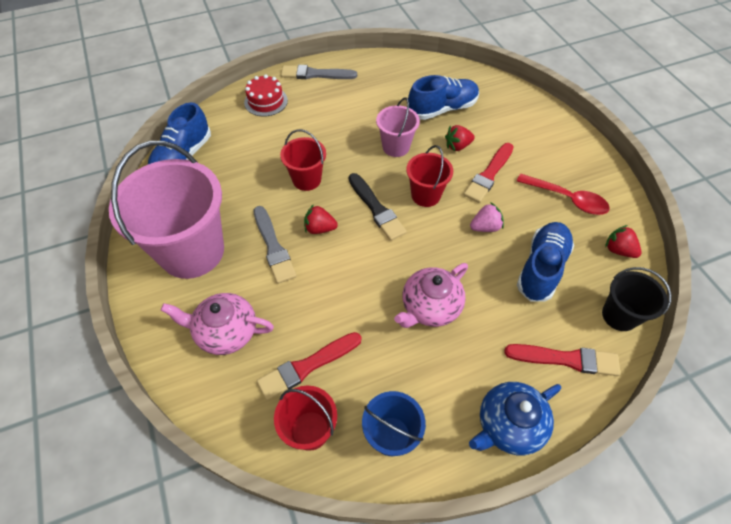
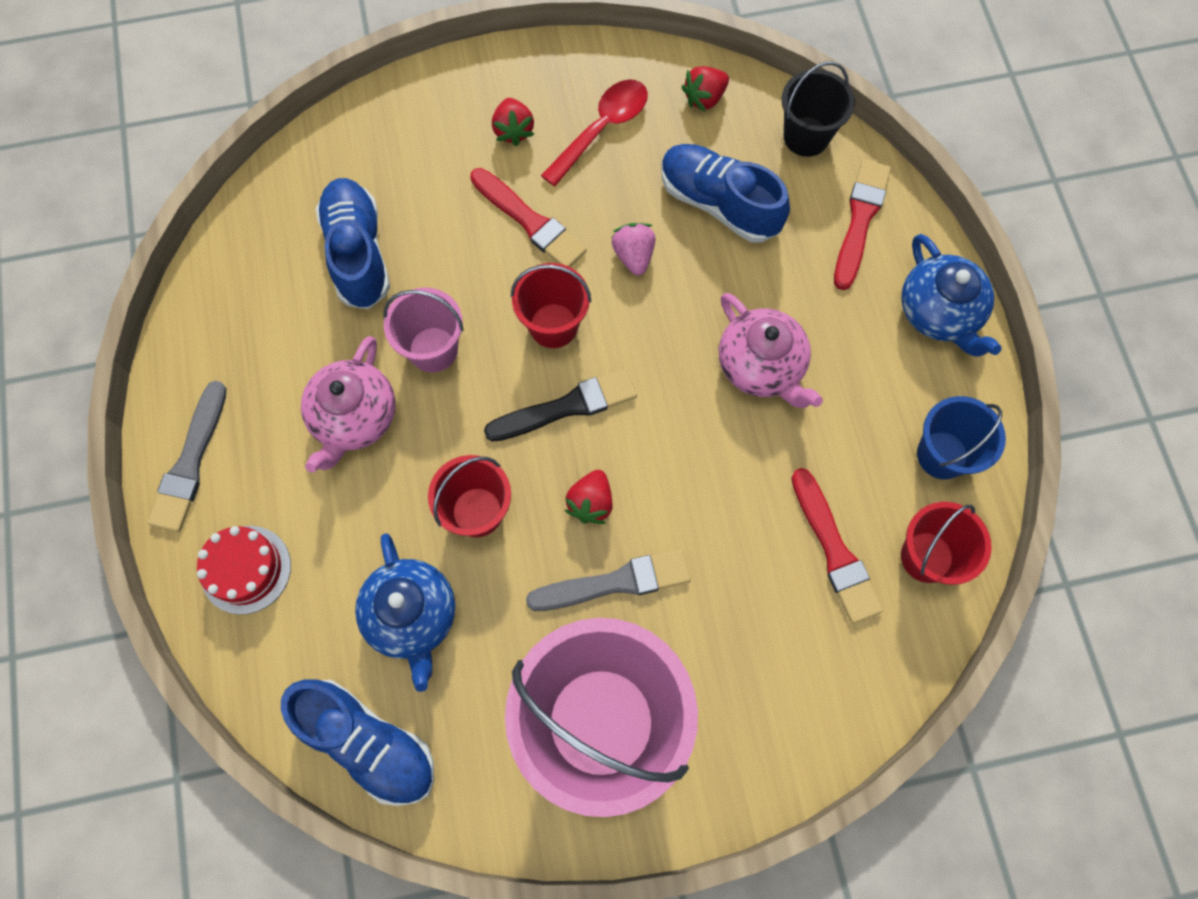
camera: 80 degrees left, 15 degrees up
(225, 332) = (764, 668): pink teapot -> pink teapot (354, 418)
(247, 163) = (412, 616): none -> blue teapot
(457, 146) = (455, 251): red strawberry -> red strawberry (513, 130)

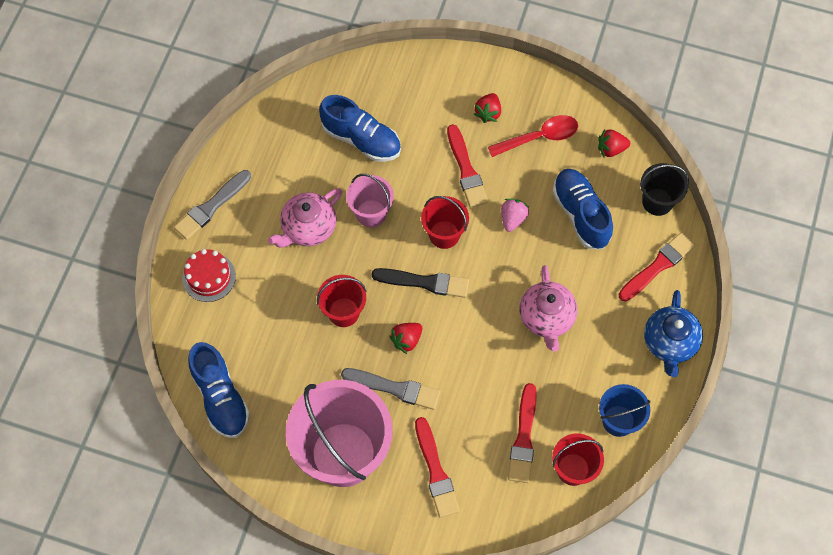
camera: 30 degrees right, 5 degrees down
(358, 253) = (361, 139): blue shoe -> blue shoe turned 105 degrees clockwise
(412, 616) = (279, 347): blue teapot -> none
(745, 669) = (435, 471): none -> red brush

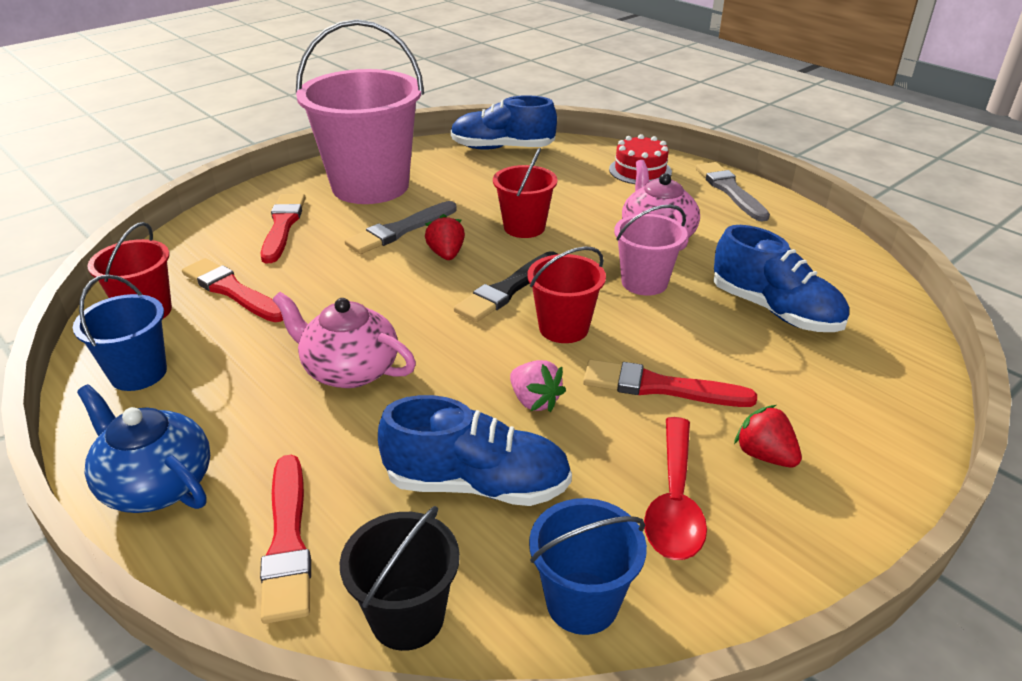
camera: 120 degrees right, 30 degrees down
(361, 139) = (774, 310): blue shoe -> blue shoe turned 105 degrees counterclockwise
(435, 471) = (283, 226): red brush -> red brush turned 75 degrees clockwise
(611, 149) = (582, 602): red strawberry -> blue bucket

